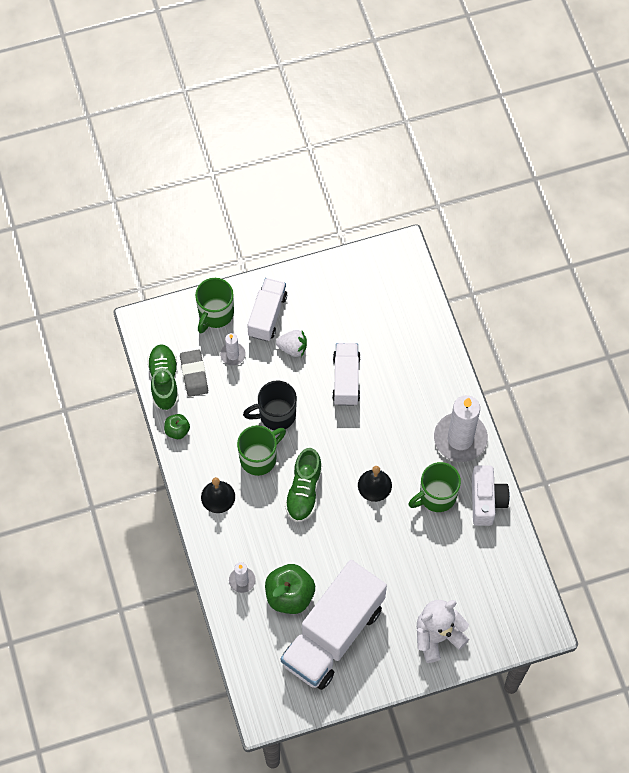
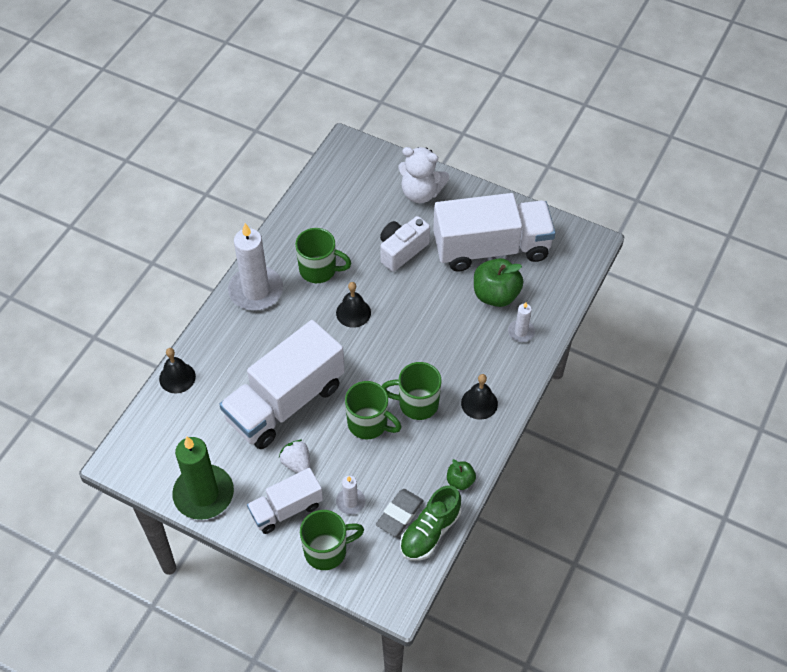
camera: 135 degrees left, 10 degrees down
(276, 415) = (369, 424): black mug -> green mug
(304, 491) = (409, 352): green shoe -> none
(327, 279) = (203, 494): none -> green candle
(346, 379) = (285, 402): white truck -> white truck, size x1.83
(434, 331) = (177, 377): none -> black bell
(486, 500) = (289, 239): white camera -> white camera (402, 250)

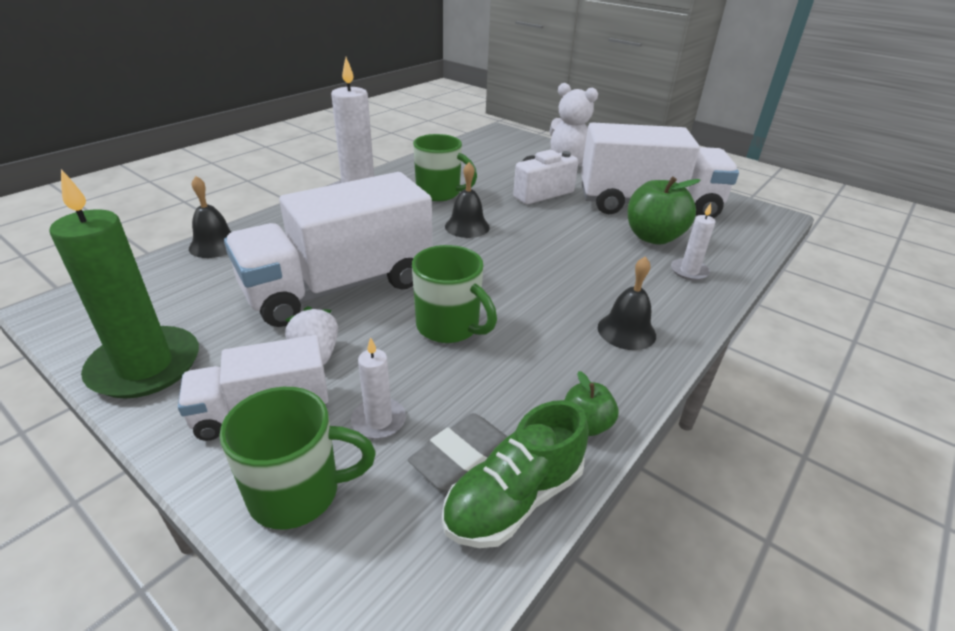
camera: 10 degrees right, 20 degrees down
(417, 403) = (529, 317): green mug -> none

